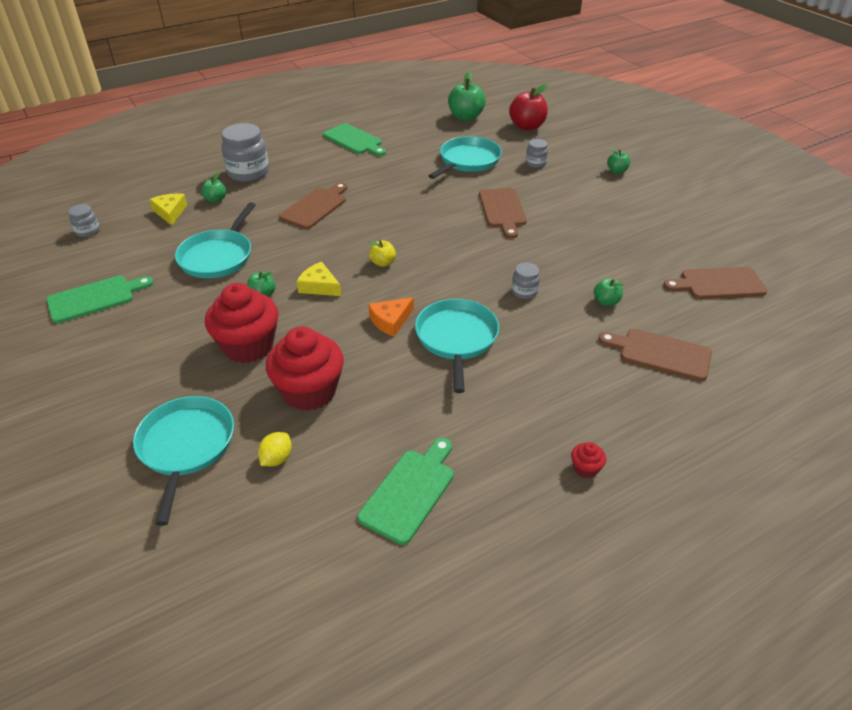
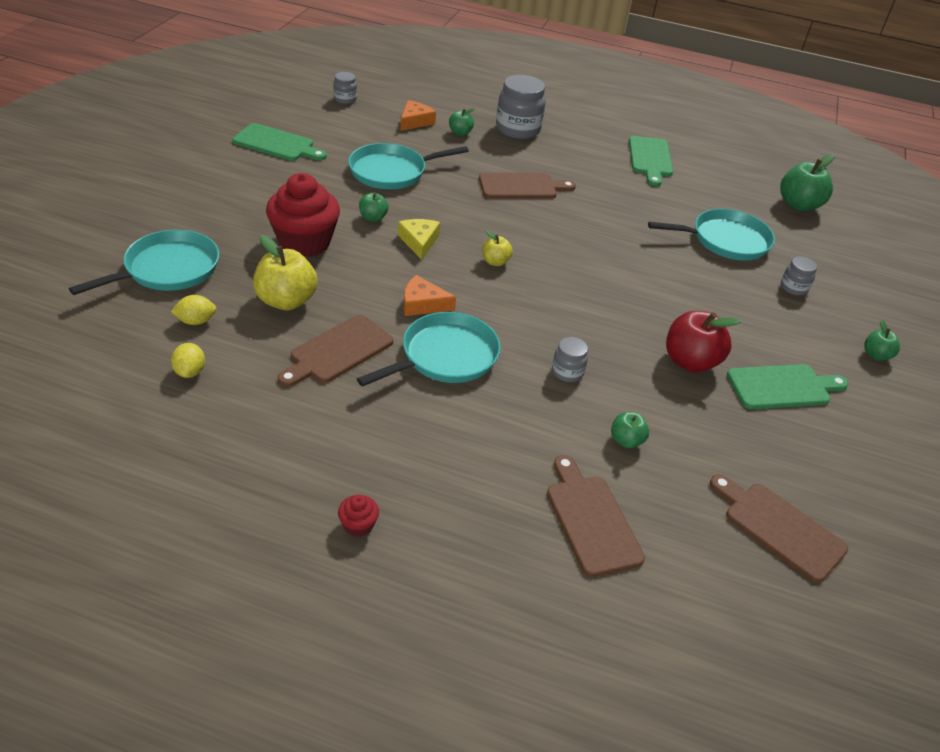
camera: 45 degrees right, 0 degrees up
(170, 212) = (415, 121): yellow cheese -> orange cheese
(309, 391) = (286, 301): red cupcake -> yellow apple
(336, 491) = (190, 371): none -> yellow lemon
(410, 492) = (225, 415): green cutting board -> green cutting board (782, 387)
(502, 210) = (677, 300): brown cutting board -> brown cutting board (338, 351)
(527, 126) = (852, 252): red apple -> red apple (690, 361)

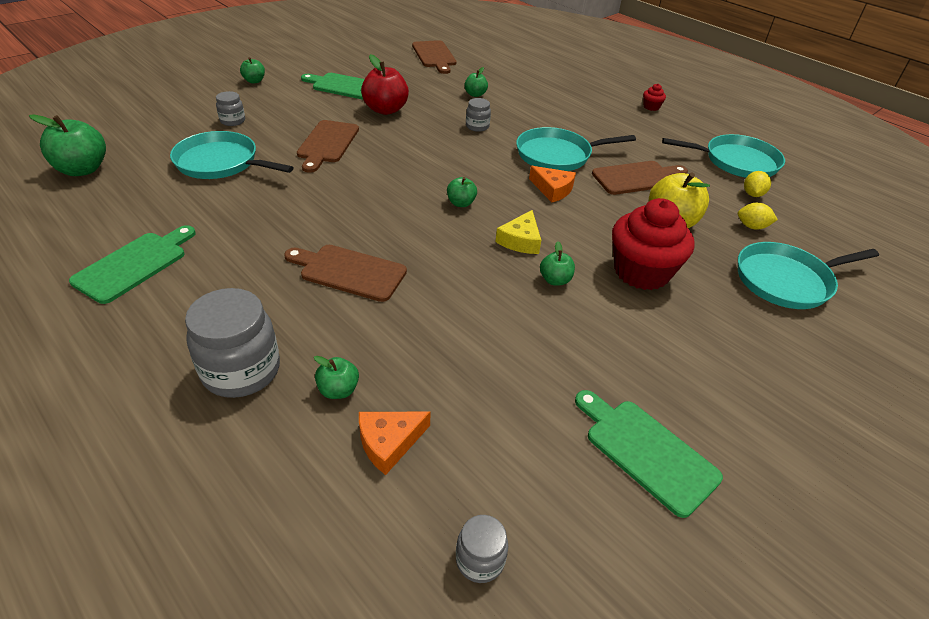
camera: 150 degrees left, 0 degrees up
(392, 171) = (495, 341): turquoise pan -> turquoise pan (736, 162)
(495, 262) = (461, 203): yellow apple -> green apple
(591, 520) = (526, 79): brown cutting board -> brown cutting board (327, 144)

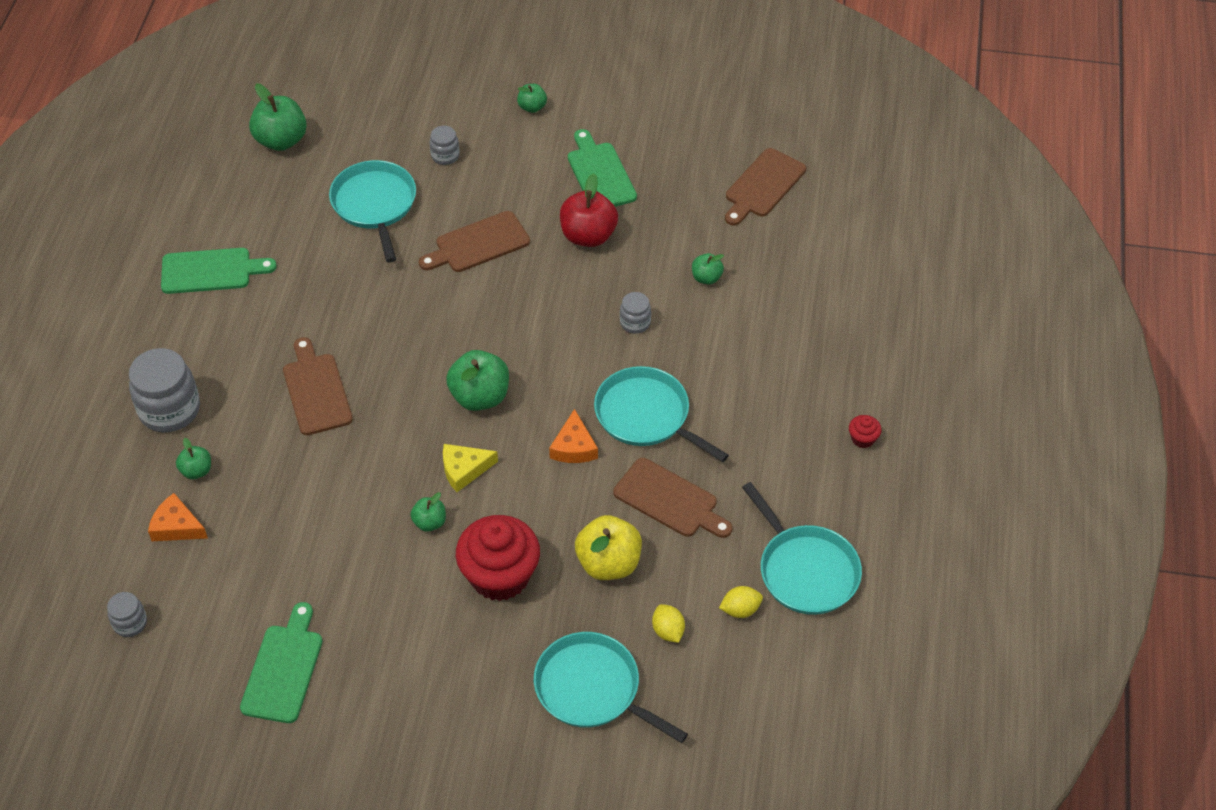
camera: 55 degrees right, 10 degrees up
(461, 203) = (480, 397): green apple -> green apple, size x1.86

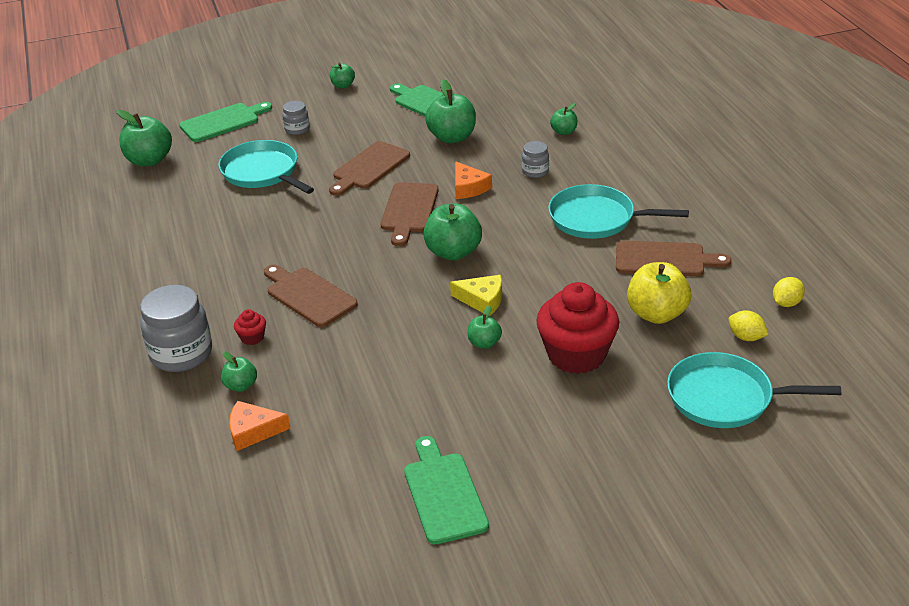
camera: 25 degrees left, 15 degrees down
(130, 623) = (263, 520): grey jar -> none
(211, 271) = (149, 254): green cutting board -> green cutting board (223, 122)
(464, 470) = (482, 300): yellow cheese -> yellow cheese turned 120 degrees counterclockwise
(574, 447) = (558, 255): orange cheese -> orange cheese (468, 187)
(588, 236) = (452, 137): red apple -> green apple
(763, 186) = (555, 75): brown cutting board -> brown cutting board (409, 210)
(805, 570) = (808, 262): turquoise pan -> none
(863, 439) = (767, 177): red cupcake -> red cupcake (252, 337)

